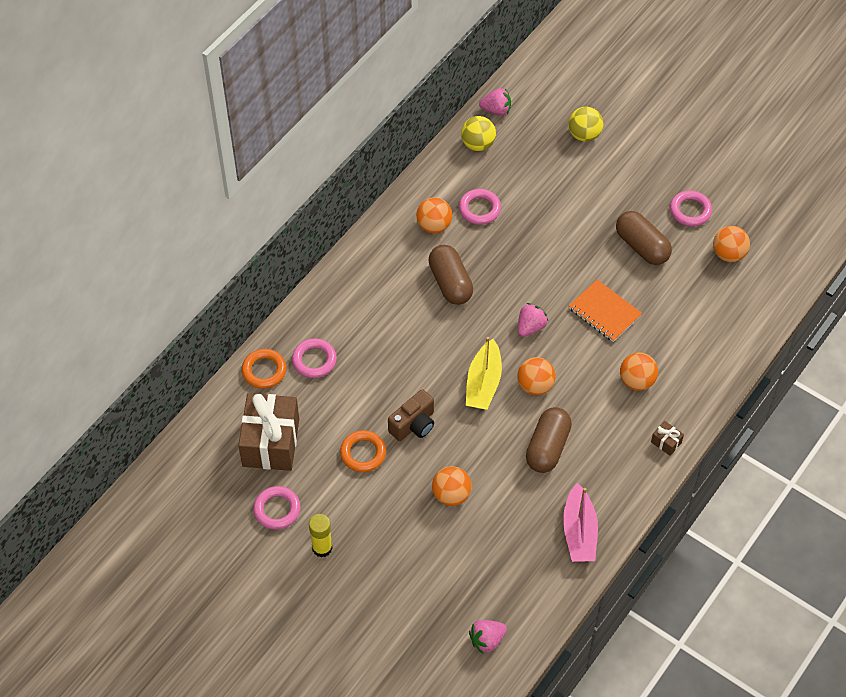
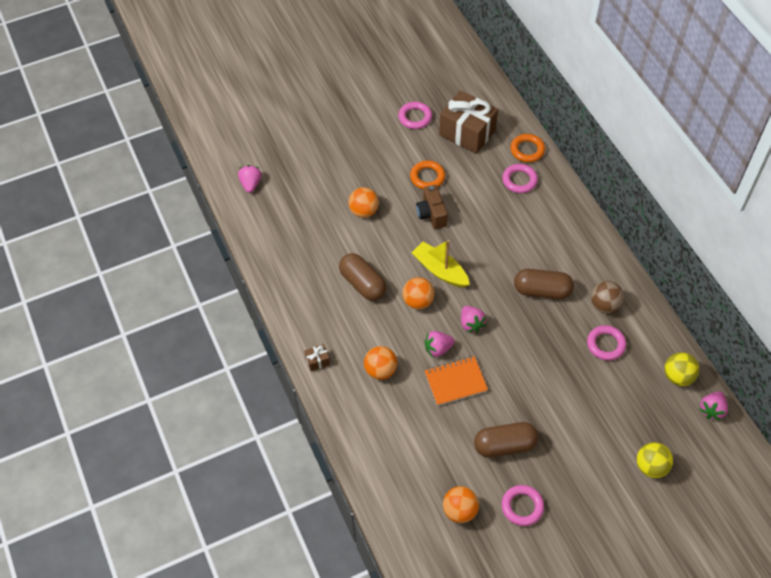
camera: 120 degrees right, 0 degrees up
(322, 548) = (372, 129): yellow glue stick -> none
(434, 226) = (604, 305): orange ball -> brown ball
(578, 343) = (438, 349): none -> pink strawberry
(579, 532) = (287, 270): pink boat -> none

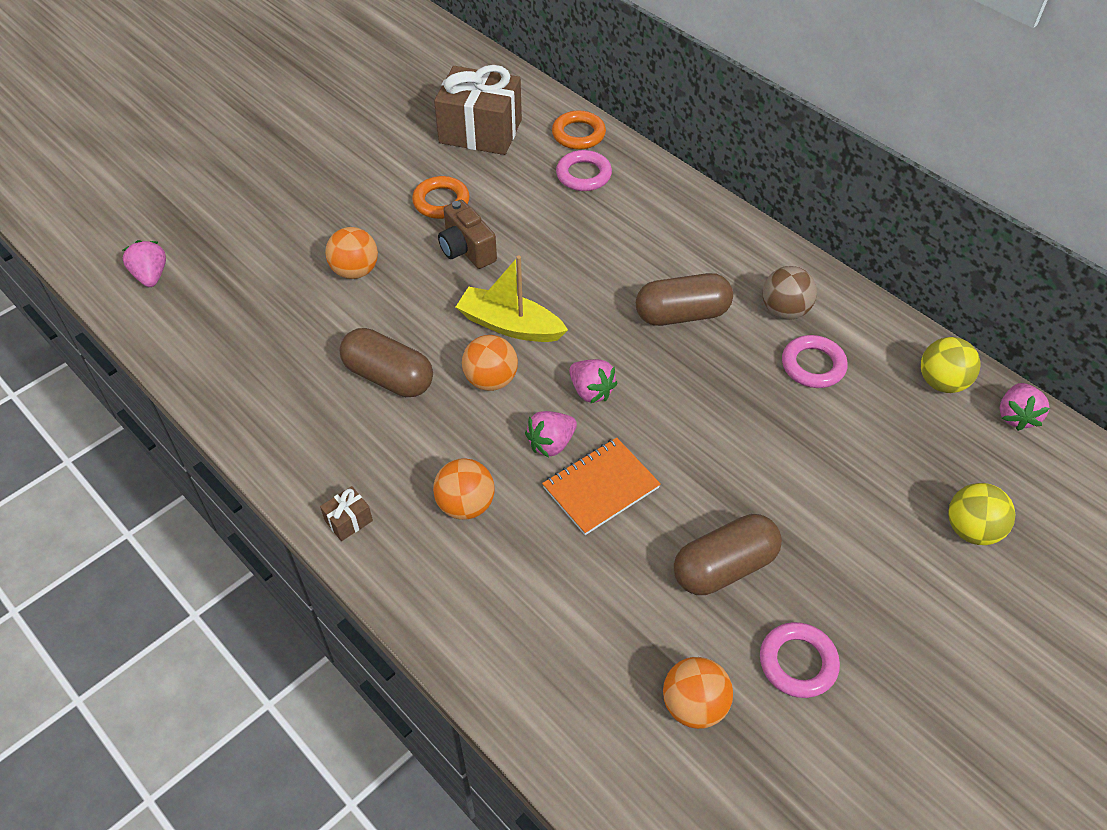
camera: 20 degrees left, 5 degrees down
(415, 117) = (393, 129): pink ring -> none

